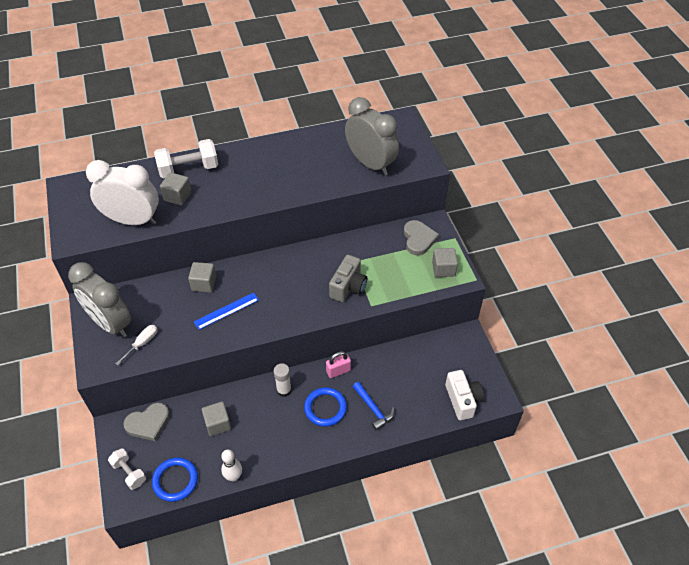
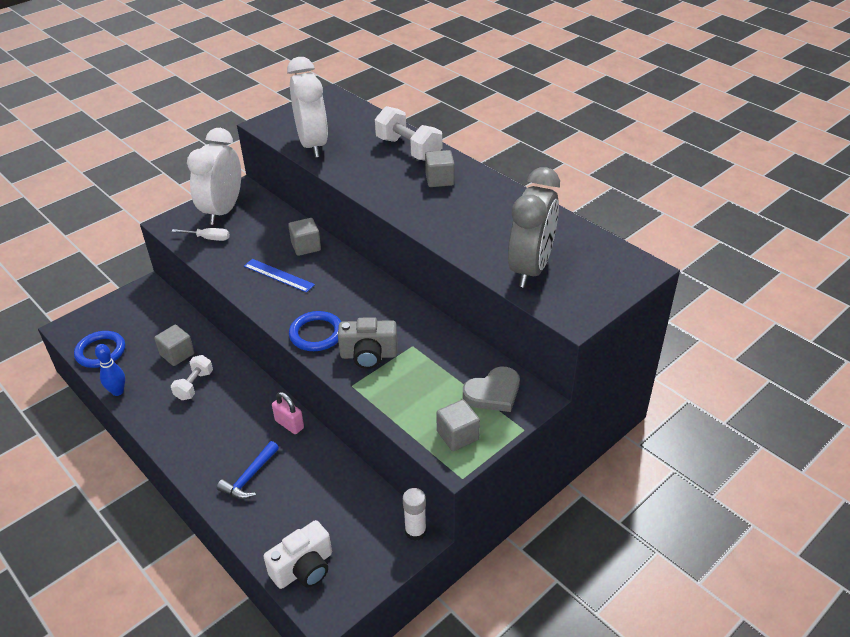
camera: 65 degrees right, 10 degrees down
(110, 323) = (223, 211): grey clock -> white clock
(129, 473) = (100, 318): white dumbbell -> white dumbbell (194, 385)
(148, 423) = (159, 307): grey heart -> none
(177, 196) = (364, 157): grey cube -> grey cube (439, 180)
(233, 476) = (118, 391): white bowling pin -> blue bowling pin
(284, 390) = (241, 388): white glue stick -> white glue stick (415, 531)
(325, 408) = (232, 432): blue ring -> blue ring (316, 334)

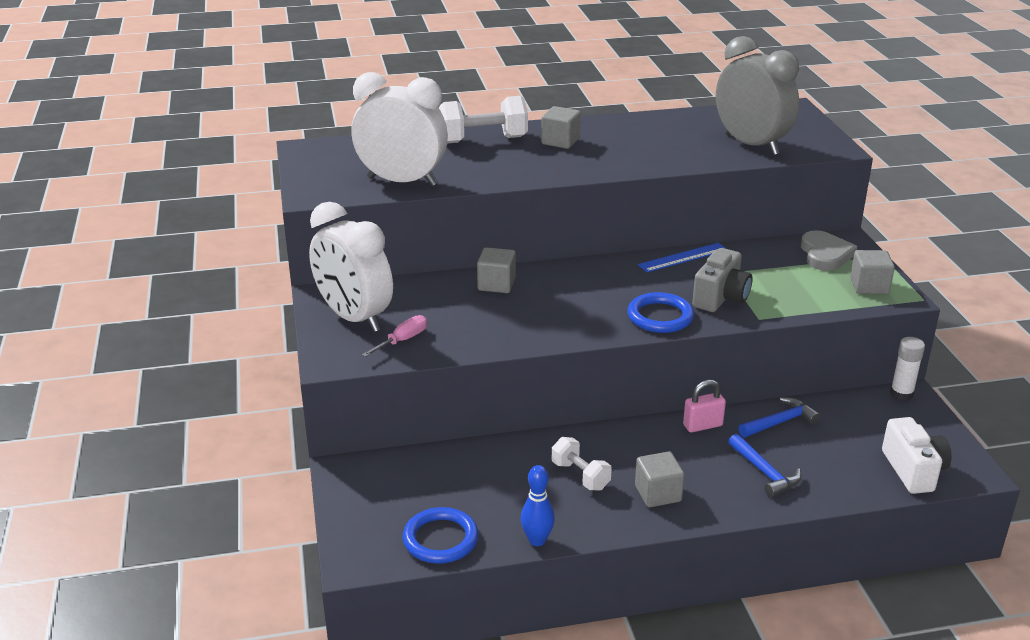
camera: 60 degrees left, 10 degrees down
(177, 354) = (509, 476): grey cube -> grey cube (658, 493)
(208, 238) = (402, 341): white screwdriver -> pink screwdriver
(278, 275) = (532, 313): blue ruler -> blue ruler (683, 257)
(321, 466) = (780, 422): none -> blue hammer

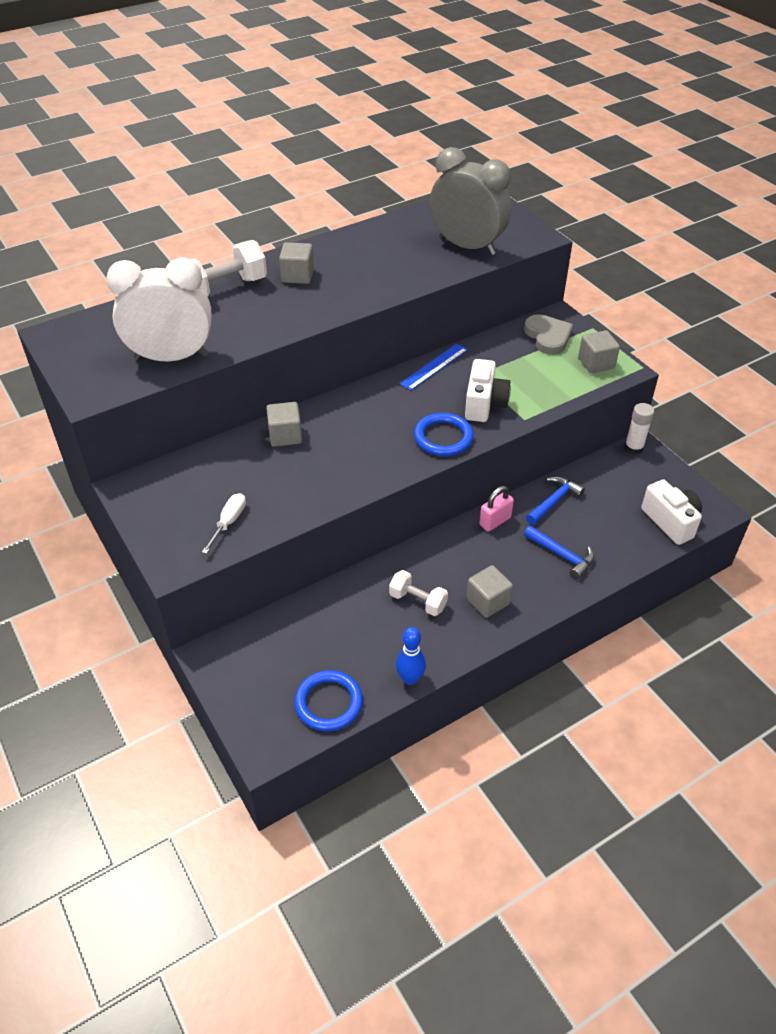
camera: 20 degrees left, 15 degrees up
(354, 318) = (171, 507): white clock -> none
(402, 341) = (229, 522): pink screwdriver -> white screwdriver
(721, 298) = (484, 404): grey camera -> white camera

